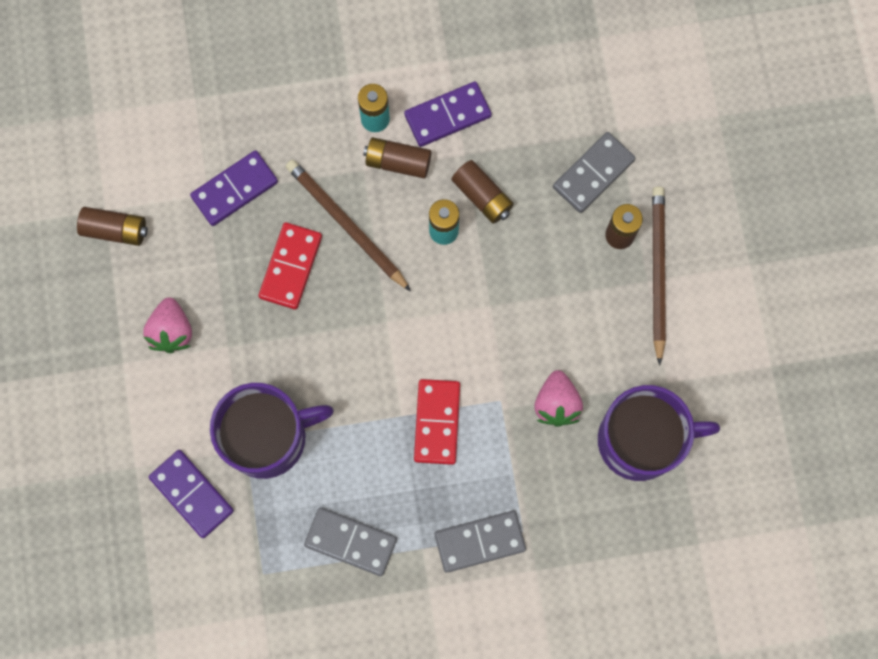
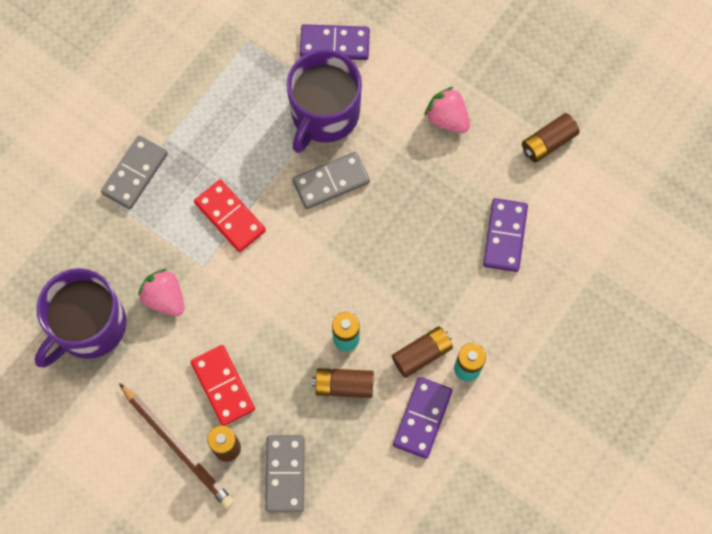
camera: 135 degrees right, 5 degrees down
(290, 267) = (418, 223): red domino -> red domino (223, 386)
(346, 225) = (411, 281): brown pencil -> none
(351, 541) = (213, 103): grey domino -> grey domino (331, 182)

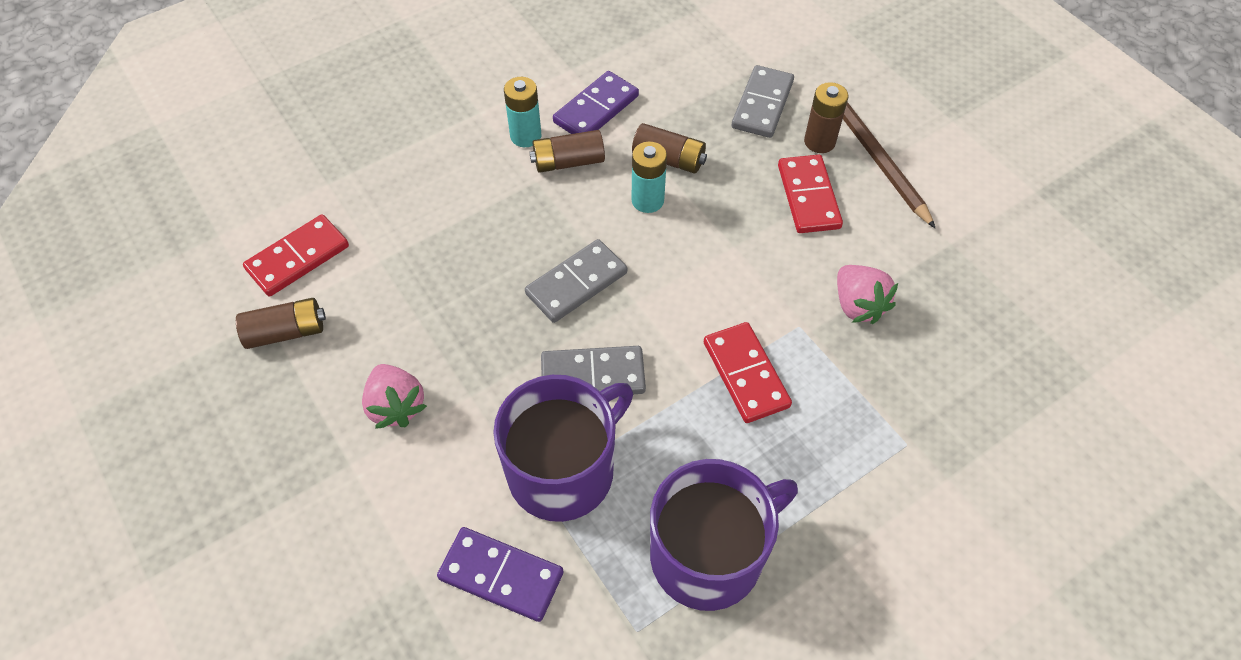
camera: 160 degrees left, 15 degrees down
(89, 326) = (964, 303): purple mug -> purple mug (709, 554)
(135, 174) = (868, 475): grey domino -> grey domino (576, 283)
(504, 236) = (408, 245): purple domino -> none
(576, 199) = (298, 258): none -> red domino

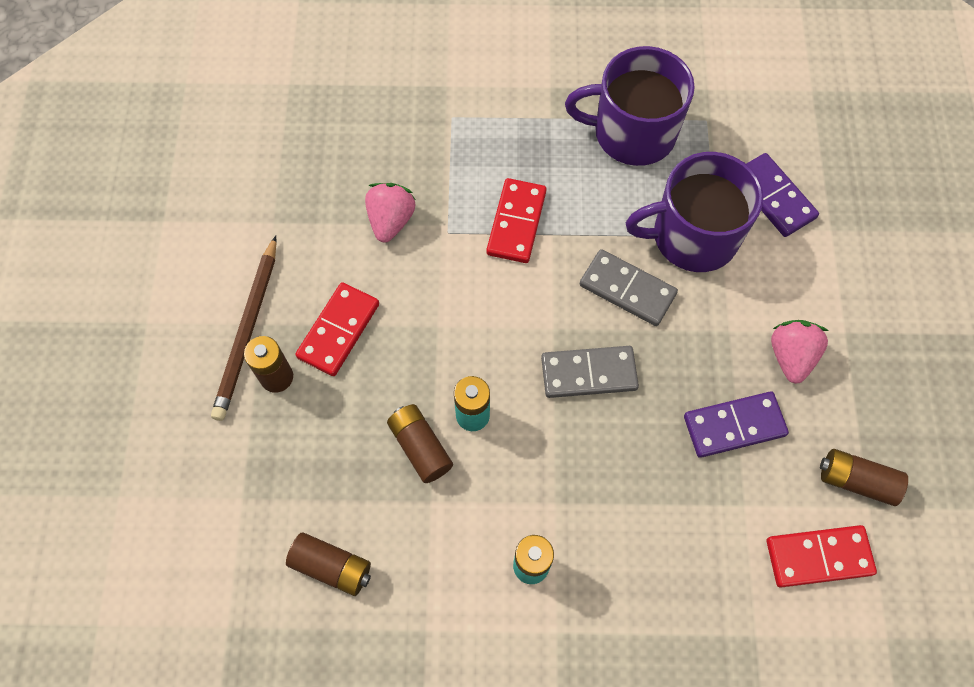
camera: 145 degrees left, 10 degrees up
(568, 162) = (511, 505): brown battery -> brown battery (332, 567)
(596, 109) = (441, 554): purple domino -> purple domino (734, 426)
(762, 104) = (285, 451): grey domino -> none

